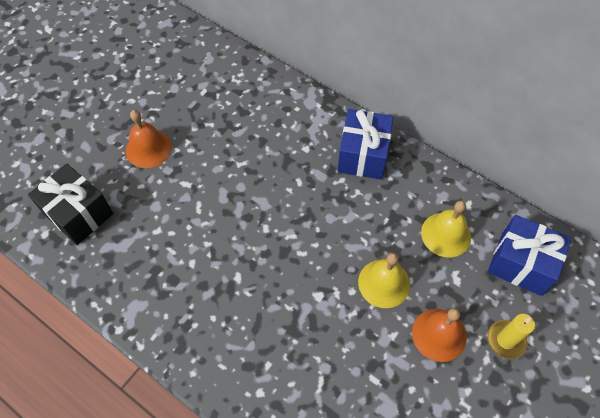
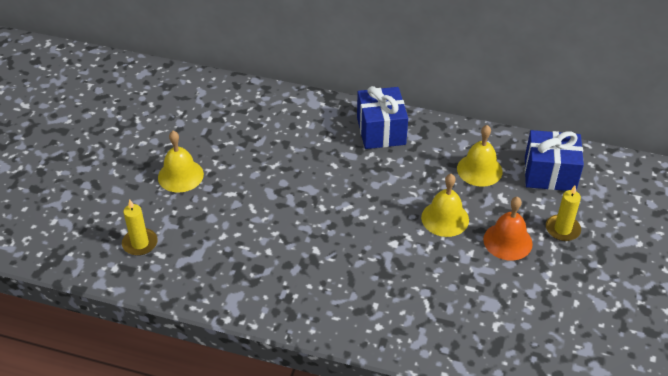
camera: 20 degrees left, 15 degrees down
(78, 214) = (140, 243): black gift -> yellow candle
(148, 148) = (180, 175): orange bell -> yellow bell

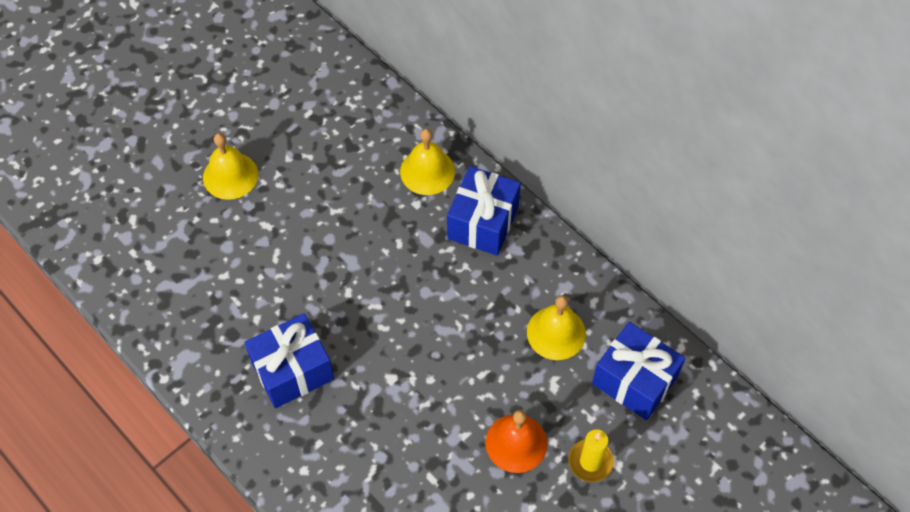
camera: 30 degrees right, 15 degrees up
(140, 243) = (138, 242): yellow candle -> none
(320, 270) = (292, 371): none -> blue gift
(445, 218) = (469, 376): yellow bell -> yellow bell (427, 171)

